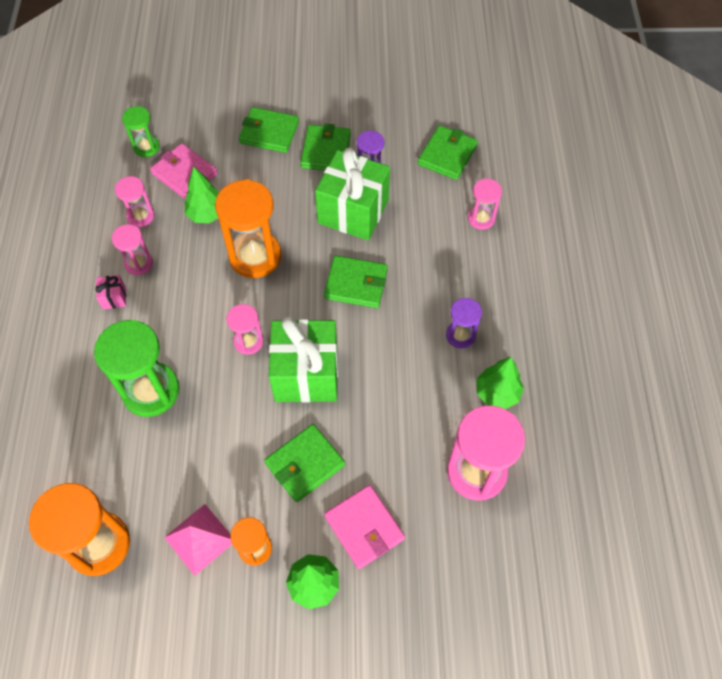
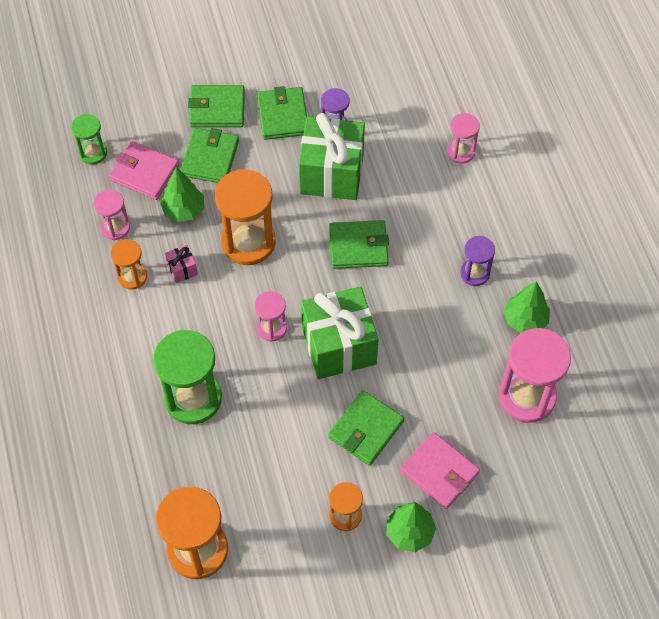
camera: 15 degrees left, 0 degrees up
(114, 298) = (120, 317): pink gift -> pink gift (182, 269)
(138, 263) = (132, 277): pink hourglass -> orange hourglass
(200, 539) = (291, 521): pink pyramid -> none
(447, 155) = (407, 93): green wallet -> green wallet (210, 158)

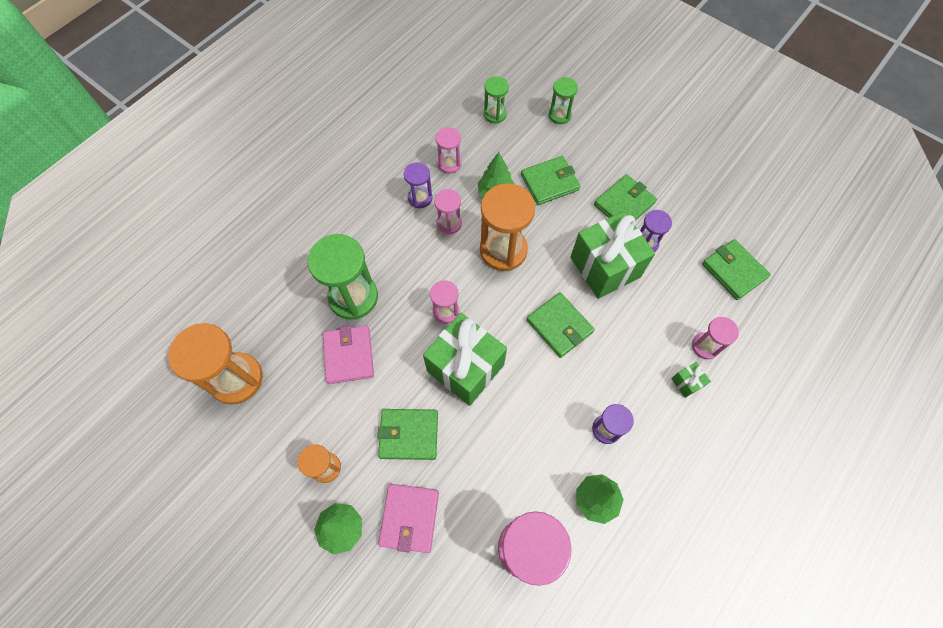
camera: 55 degrees right, 5 degrees up
(132, 277) = (420, 198): orange hourglass -> purple hourglass
(143, 100) = (559, 115): none -> green hourglass
(144, 173) = (505, 152): pink wallet -> pink wallet (349, 355)
(182, 269) = (449, 223): pink gift -> pink hourglass
(217, 108) = (592, 161): green wallet -> green wallet (733, 271)
(480, 188) = (686, 383): none -> green gift

